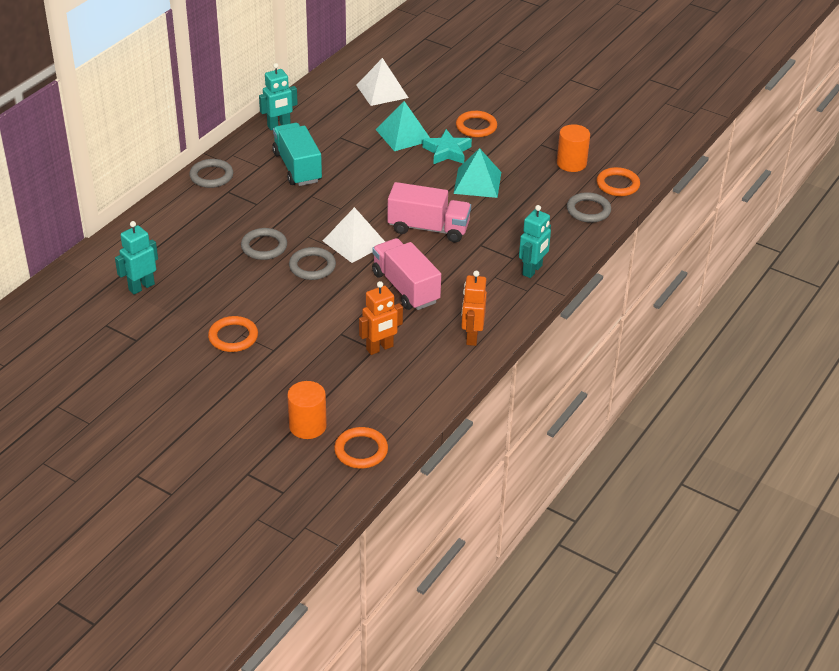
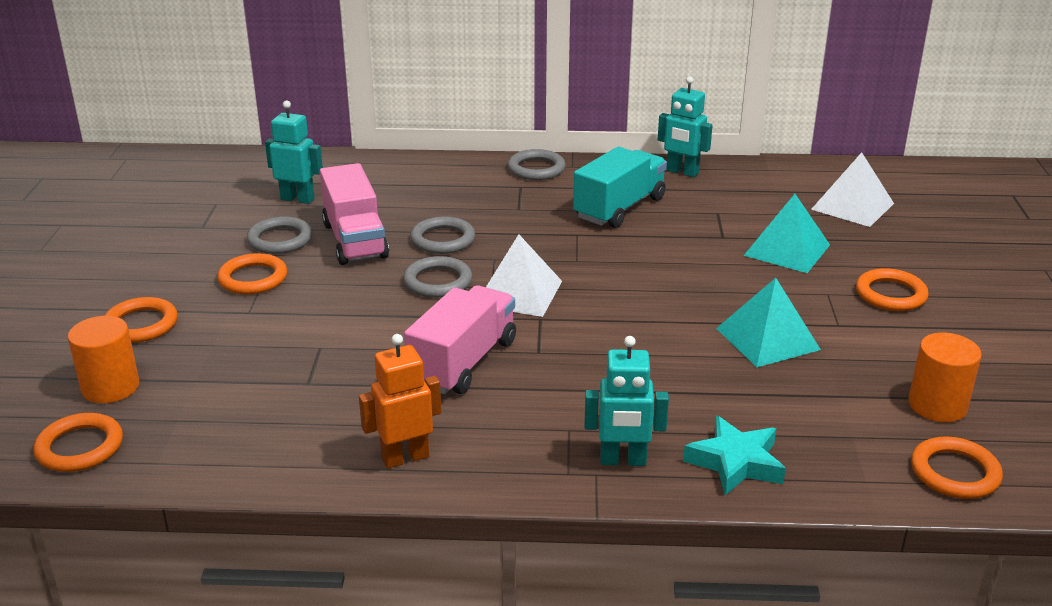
camera: 60 degrees right, 10 degrees down
(245, 398) = (141, 324): none -> orange ring
(380, 348) = (313, 387): orange robot -> none
(428, 228) = (613, 335): pink truck -> pink truck (355, 240)
(447, 151) = (800, 292): turquoise star -> turquoise star (736, 462)
(588, 210) = (844, 465): grey ring -> grey ring (280, 240)

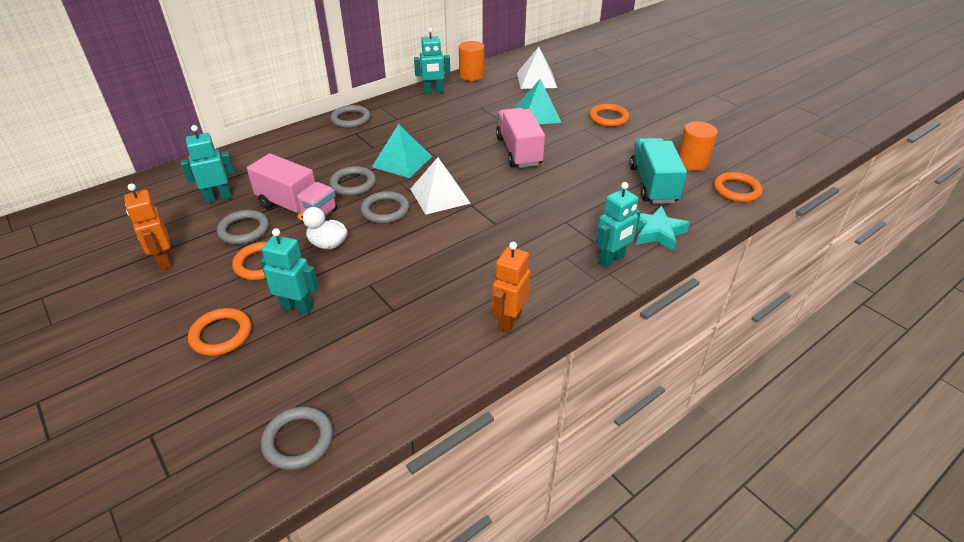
camera: 40 degrees left, 10 degrees up
(80, 447) = (298, 440): orange ring -> grey ring
(110, 387) = (261, 388): orange cylinder -> orange cylinder (471, 75)
(181, 237) = (164, 261): none -> orange robot
(230, 334) = (297, 307): none -> turquoise robot
(335, 289) = (328, 244): none -> white duck
(463, 362) = (465, 250): pink truck -> pink truck (518, 151)
(619, 208) = (428, 124): turquoise truck -> turquoise truck (653, 184)
(767, 339) = (589, 164): turquoise pyramid -> turquoise pyramid (402, 161)

